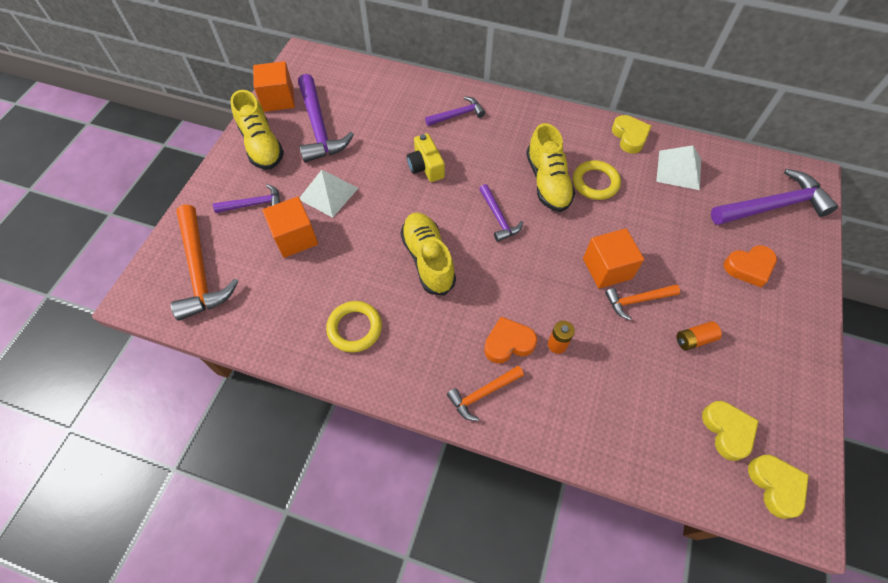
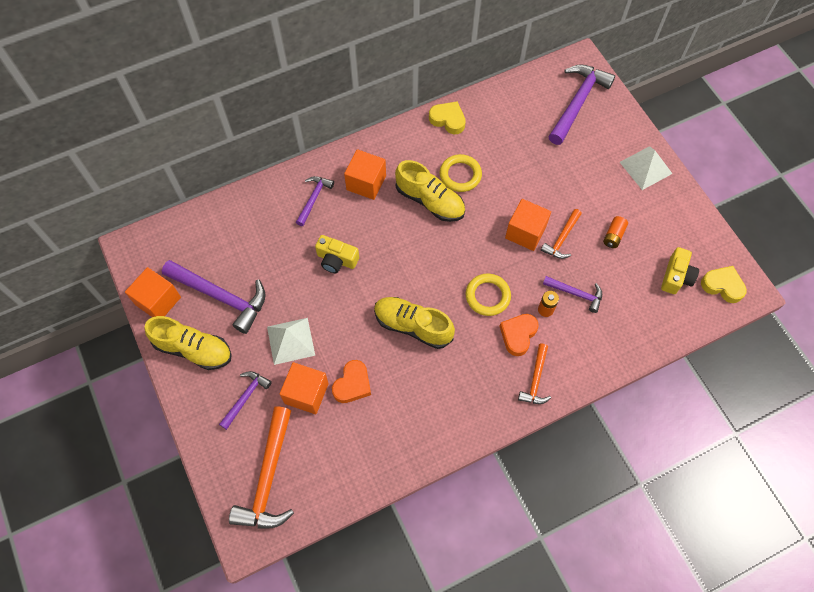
camera: 45 degrees left, 5 degrees up
(200, 271) = (268, 478): orange hammer -> orange hammer turned 75 degrees clockwise
(354, 328) = (418, 414): yellow ring -> yellow ring (487, 296)
(498, 218) = (426, 255): purple hammer -> purple hammer (576, 294)
(510, 133) = (366, 183): none -> orange cube
(679, 170) = (501, 121): white pyramid -> white pyramid (645, 168)
(727, 431) = (676, 276): yellow heart -> yellow camera
(749, 267) = (601, 160): orange heart -> orange heart (352, 384)

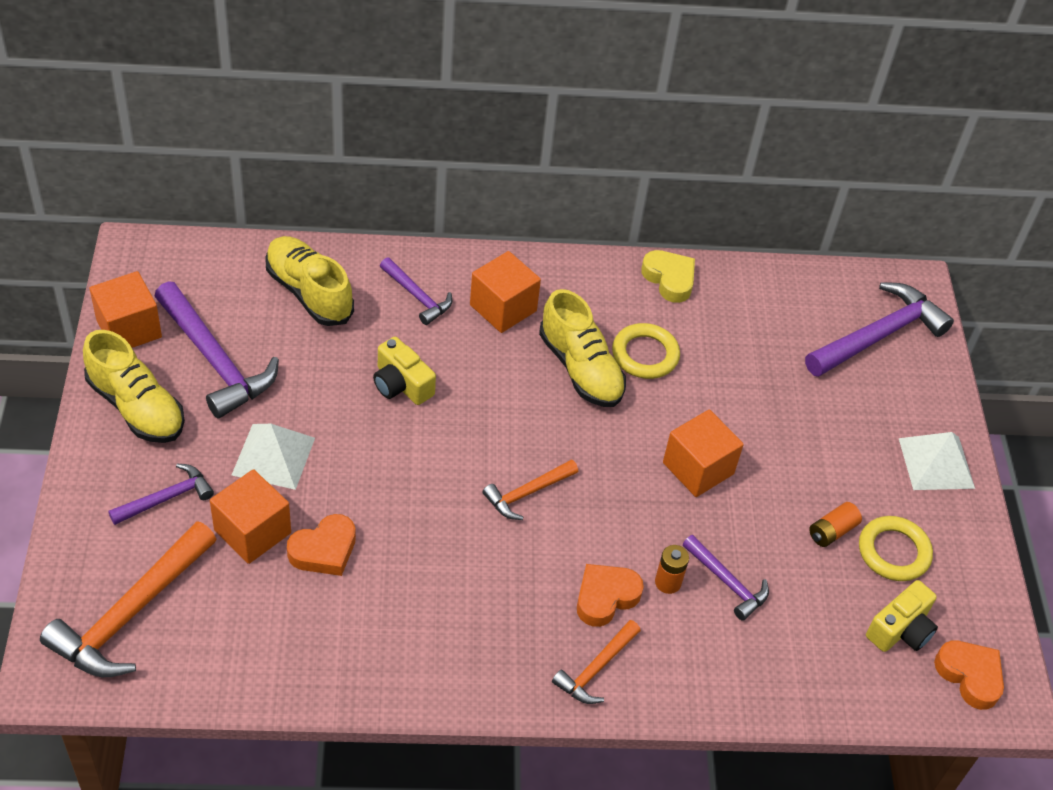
camera: 20 degrees right, 15 degrees down
(314, 198) = (417, 296): purple hammer -> purple hammer turned 90 degrees clockwise
(413, 326) = (457, 515): yellow shoe -> yellow shoe (309, 292)
(487, 296) = (590, 526): yellow ring -> yellow ring (893, 552)
(562, 239) = (748, 500): orange hammer -> orange hammer (527, 493)
(722, 286) = (969, 676): yellow heart -> orange heart

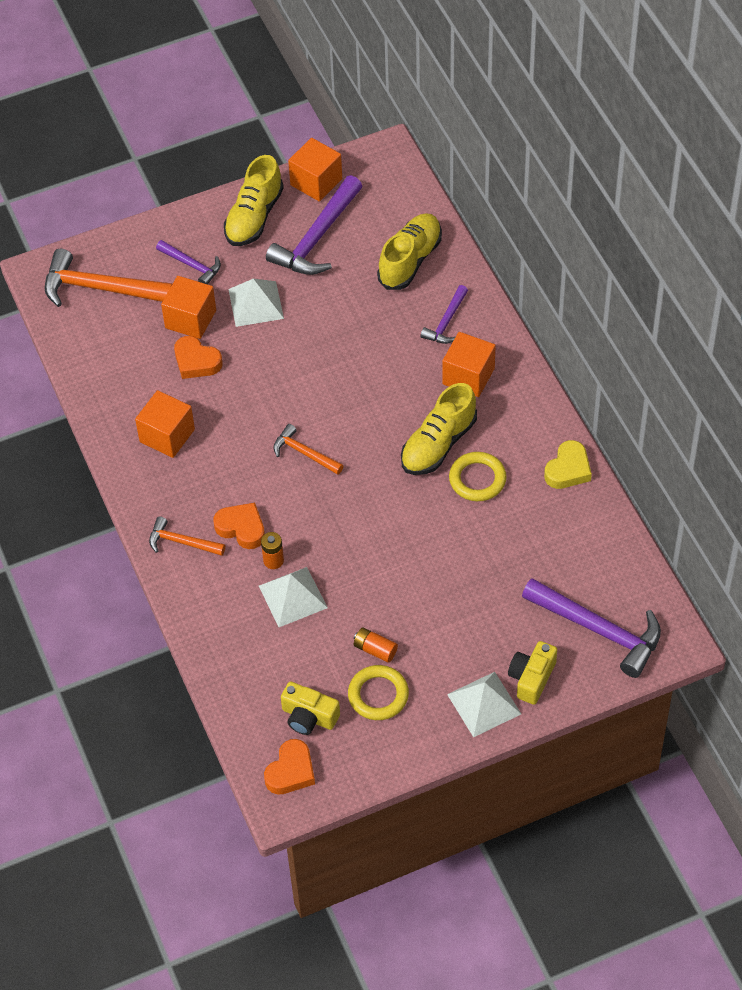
camera: 75 degrees right, 5 degrees up
(401, 384) = (358, 346): yellow camera -> yellow camera (532, 678)
(698, 468) = (386, 547): orange cube -> orange cube (167, 435)
(727, 582) = (292, 596): purple hammer -> white pyramid

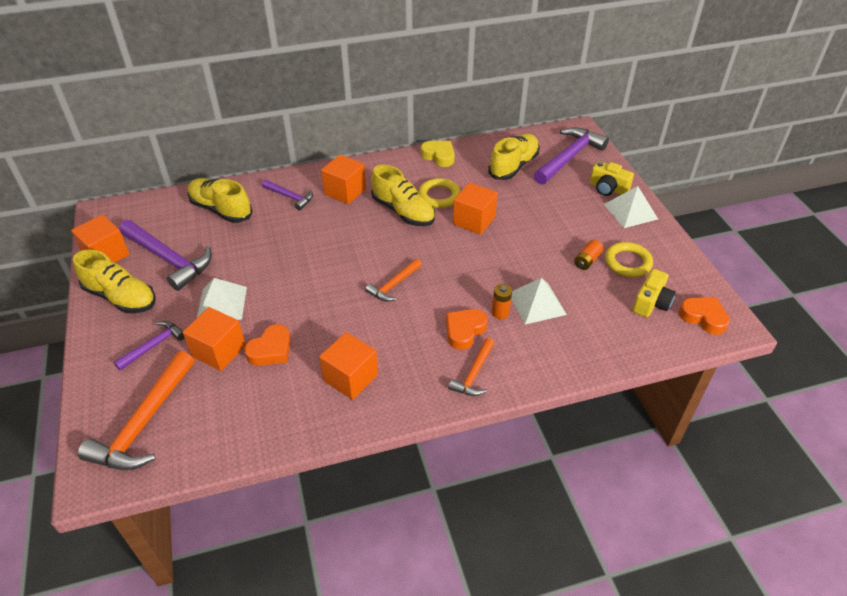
camera: 85 degrees left, 10 degrees down
(433, 522) = (474, 220): none -> orange cube
(563, 561) = (513, 166): none -> yellow shoe

